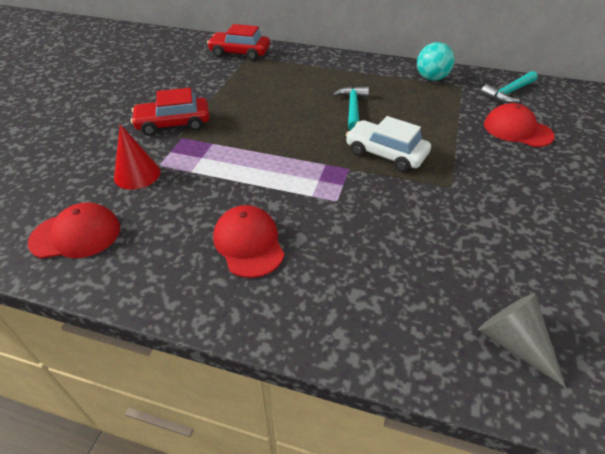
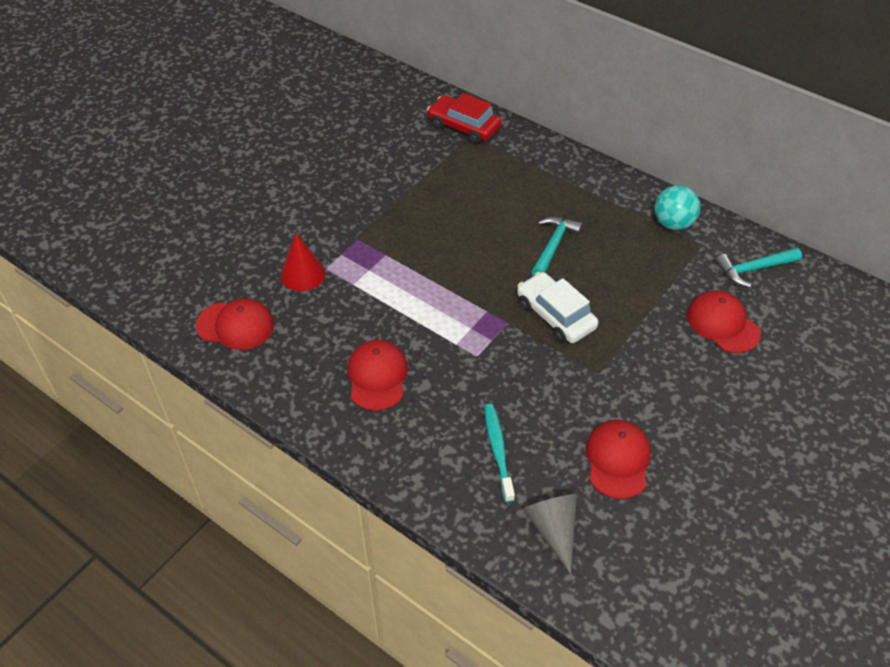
camera: 20 degrees right, 5 degrees up
(173, 124) = (355, 219): red car -> none
(406, 278) = (498, 450): none -> turquoise toothbrush
(520, 254) = (617, 460): none -> red cap

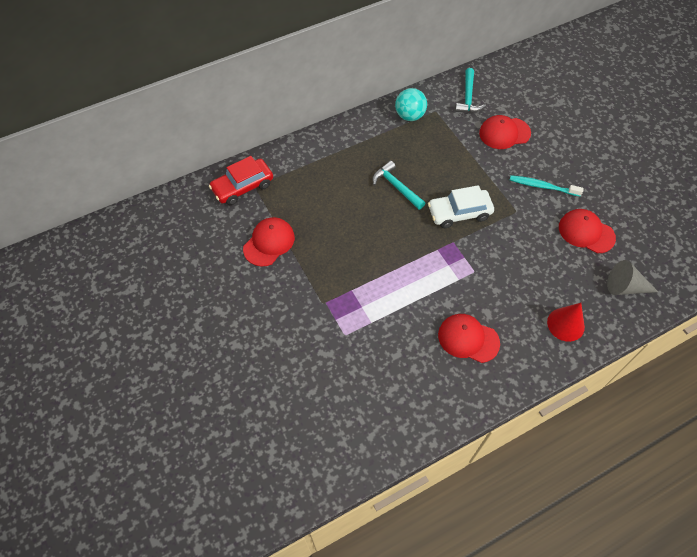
camera: 65 degrees left, 10 degrees up
(235, 325) = (375, 420): red cap -> red cap (269, 243)
(302, 274) = (343, 353): red cone -> red cone (565, 324)
(498, 450) = (557, 291): turquoise toothbrush -> turquoise toothbrush (542, 186)

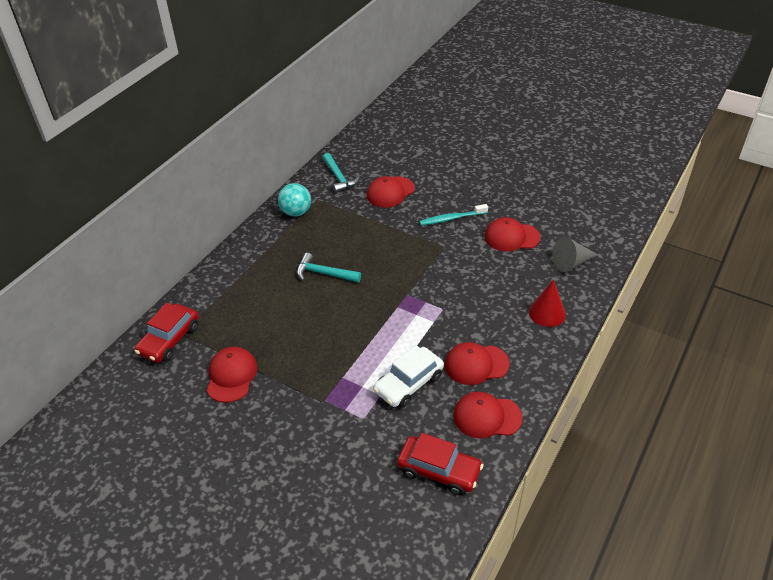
camera: 30 degrees left, 15 degrees down
(374, 414) = (439, 470): none -> red car
(444, 391) = (487, 417): none -> red cap
(459, 213) = (396, 269): white car -> white car (409, 383)

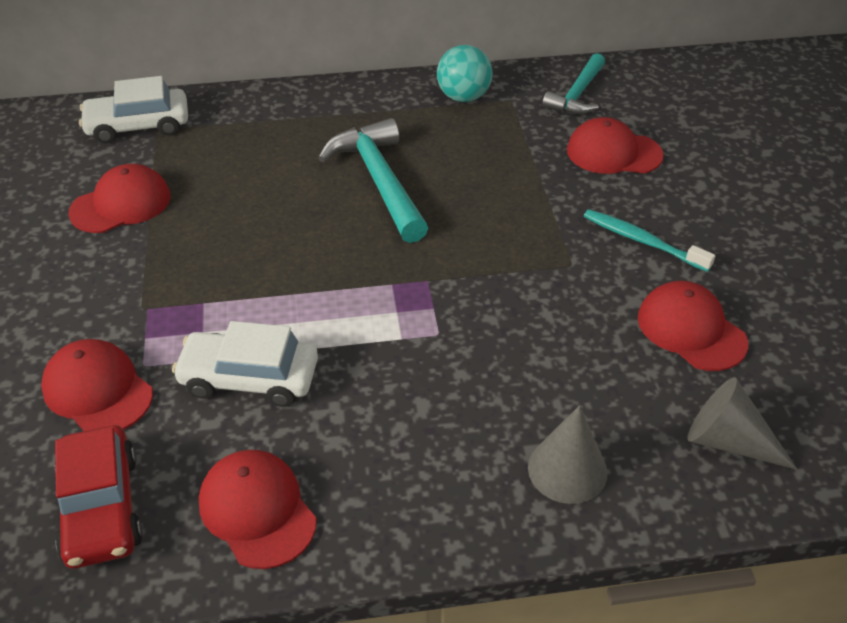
camera: 50 degrees right, 0 degrees up
(169, 340) = (138, 126): red car -> white car
(324, 273) = (379, 181): turquoise hammer -> turquoise hammer, size x1.54
(476, 364) = (358, 437): red cap -> red cap (97, 390)
(547, 313) = (567, 469): red cone -> grey cone

